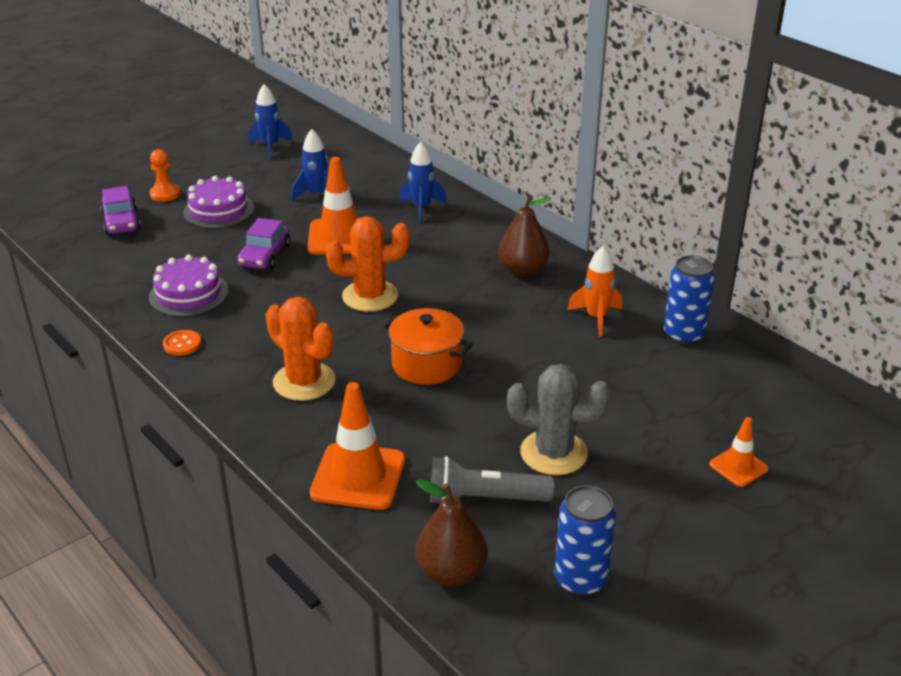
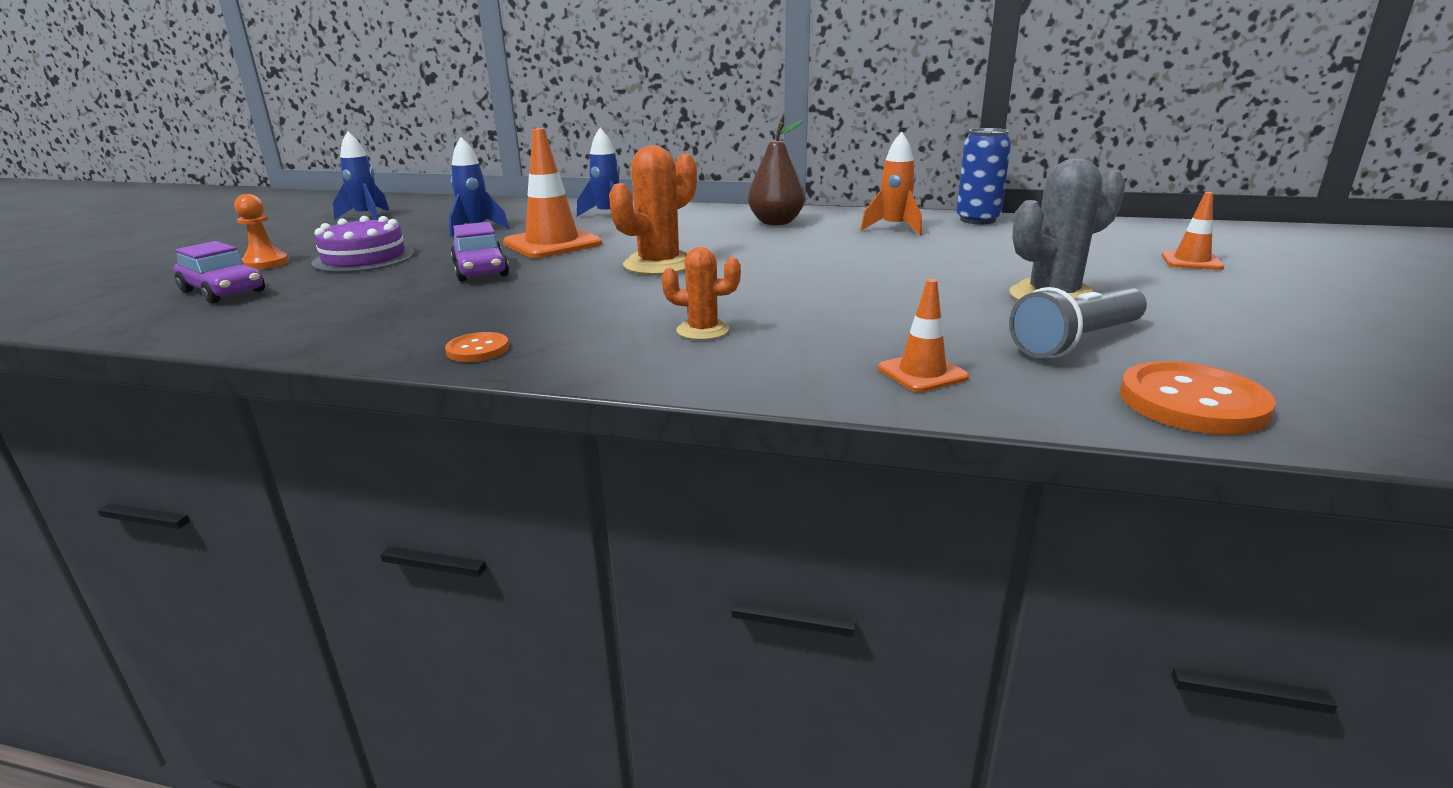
camera: 35 degrees left, 10 degrees down
(189, 294) = (420, 314): purple cake -> none
(304, 382) = (703, 330): orange cactus -> orange cactus, size x0.58
(358, 477) = (922, 373): orange traffic cone -> orange traffic cone, size x0.54
(426, 364) = (810, 285): orange pot -> none
(451, 572) = (1192, 402): brown pear -> orange button
(580, 579) = (1292, 358): blue can -> none

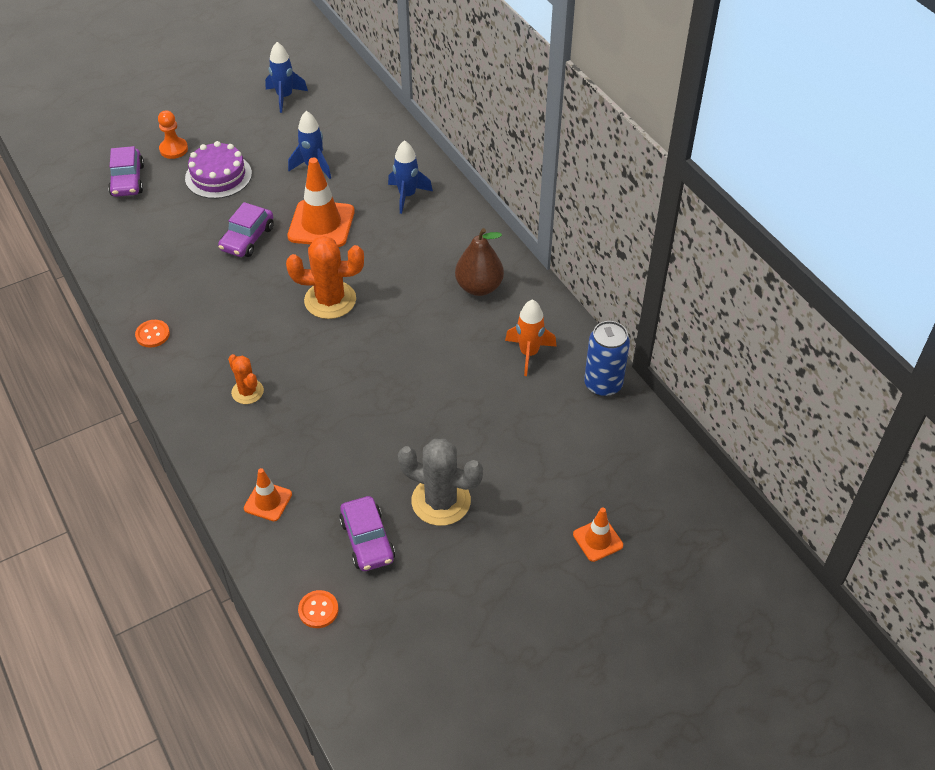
camera: 45 degrees right, 25 degrees up
(1077, 342) = (367, 540): grey flashlight -> purple car
(1192, 402) = (318, 610): orange button -> orange button, size x0.55

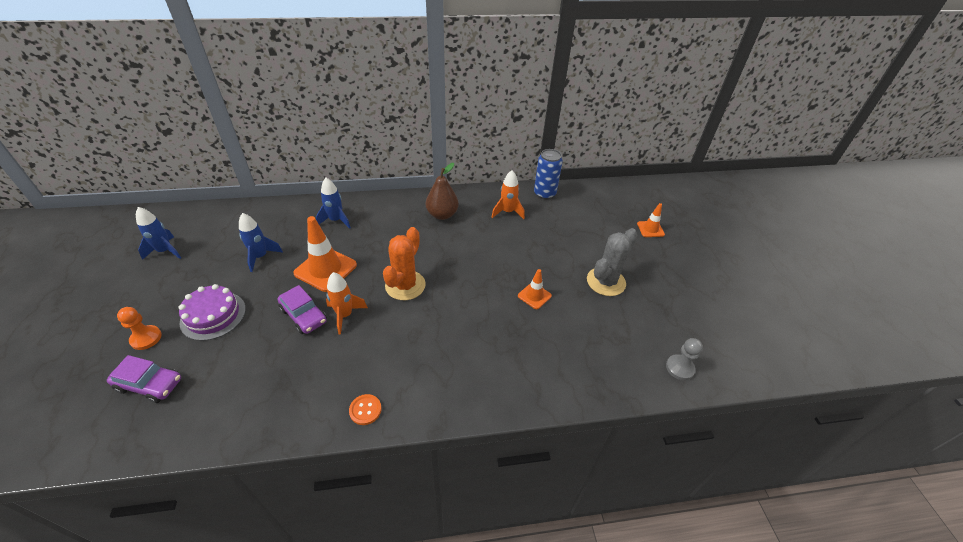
camera: 70 degrees left, 5 degrees down
(247, 392) = (467, 358): orange cactus -> none
(262, 269) = (345, 315): none -> orange rocket
(268, 501) = (578, 372): orange traffic cone -> orange traffic cone (534, 296)
(318, 610) = (679, 368): orange button -> grey pawn
(367, 540) = (627, 326): purple car -> none

